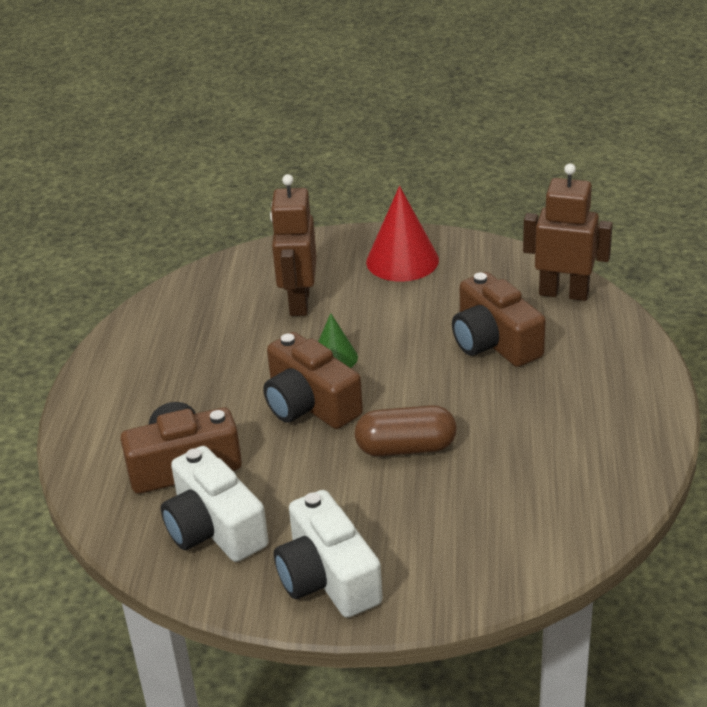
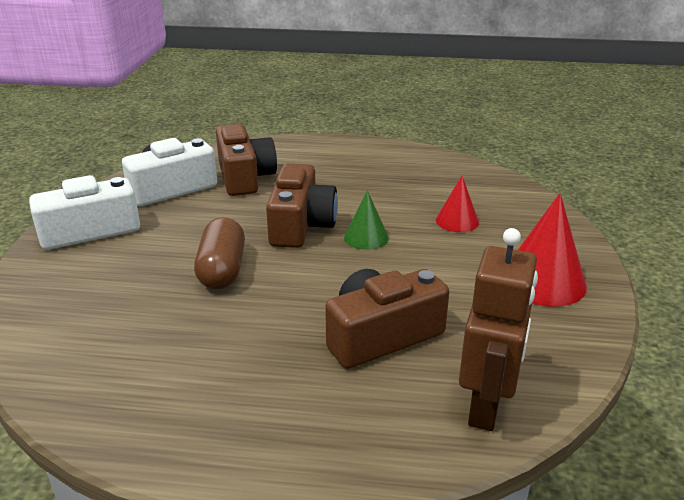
camera: 90 degrees right, 5 degrees down
(299, 302) = (457, 221): brown robot -> red cone
(309, 404) = (301, 225): brown camera -> brown camera turned 135 degrees clockwise

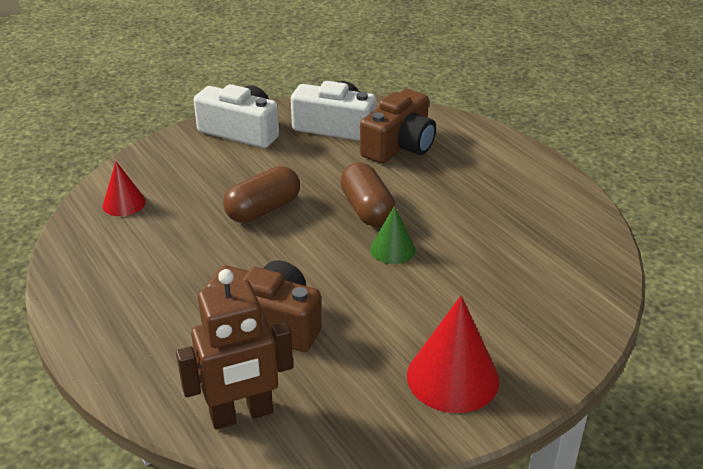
camera: 50 degrees right, 5 degrees up
(301, 225) = (367, 209): brown camera -> brown capsule
(457, 221) = (487, 284): red cone -> red cone (124, 203)

